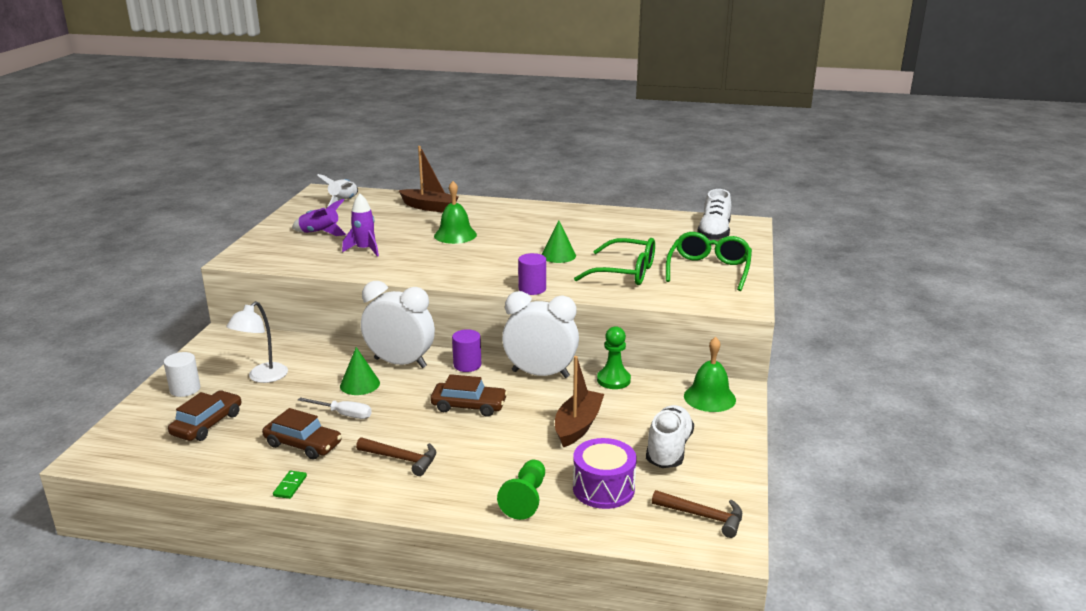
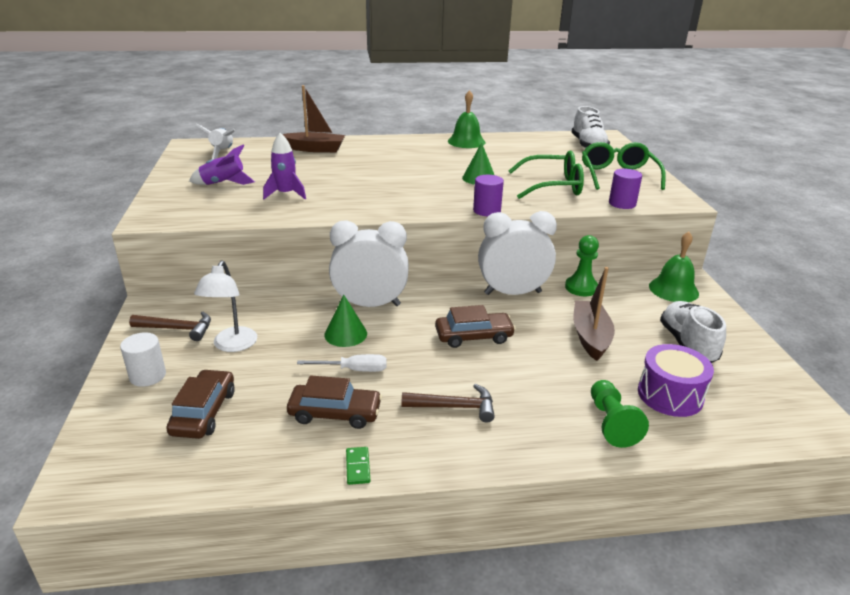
camera: 20 degrees left, 5 degrees up
(455, 235) = (364, 171): green bell -> green bell (466, 141)
(467, 365) = (437, 296): purple cylinder -> purple cylinder (622, 204)
(703, 516) = (777, 403): brown hammer -> brown hammer (177, 329)

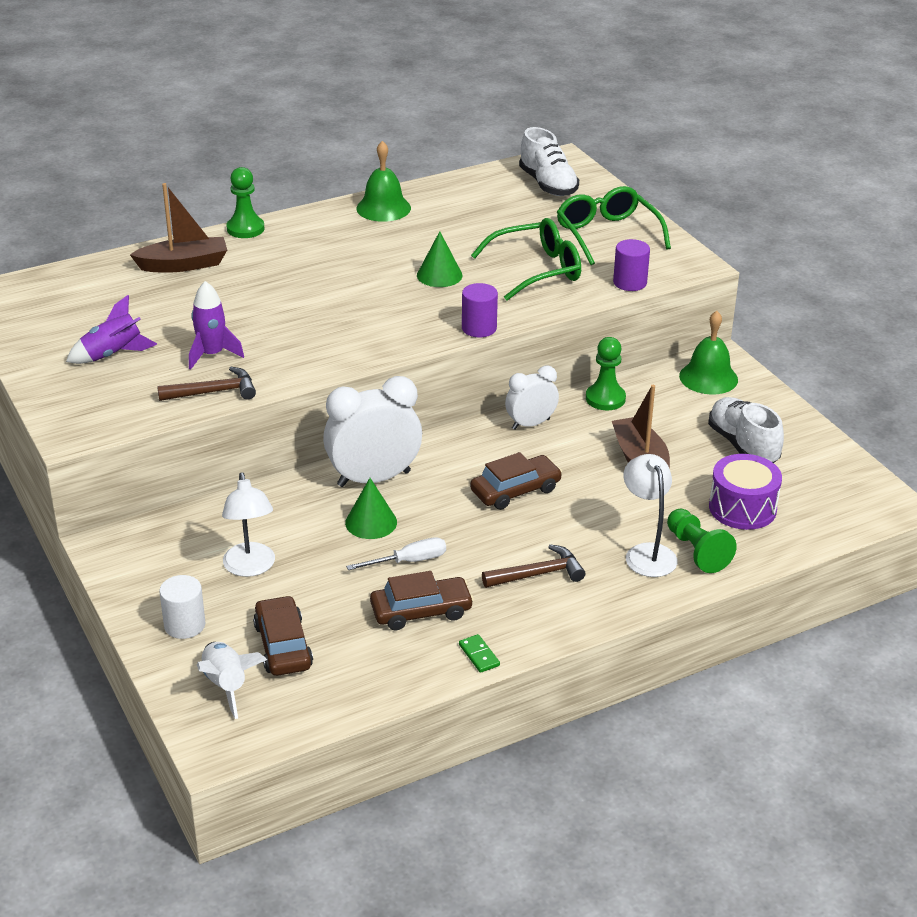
camera: 20 degrees left, 5 degrees up
(177, 329) = (167, 564): brown hammer -> brown hammer (213, 392)
(222, 152) = (56, 297): white rocket -> white rocket (226, 685)
(369, 139) = (245, 229): none -> green pawn
(512, 293) = (530, 424): white clock -> white clock, size x0.59
(563, 413) = (647, 553): none -> white lamp

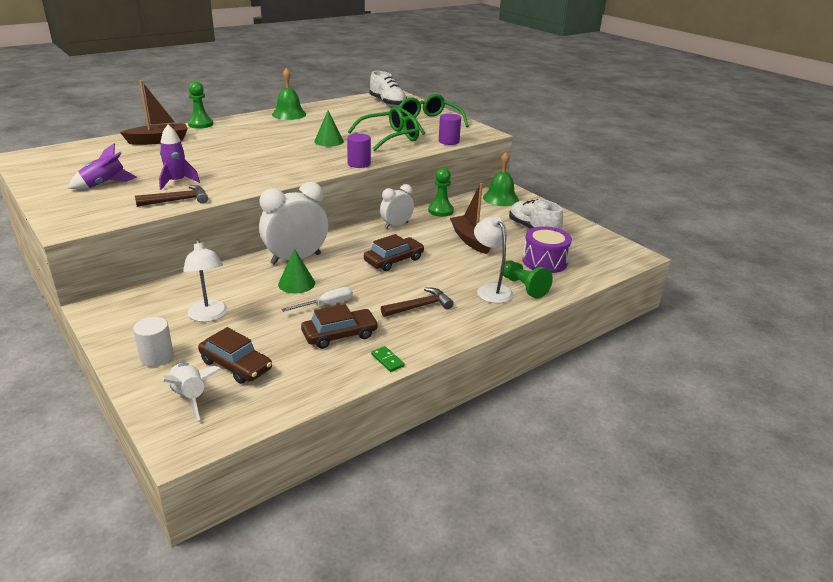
camera: 10 degrees left, 5 degrees down
(283, 646) = (236, 365): brown car -> brown car turned 150 degrees clockwise

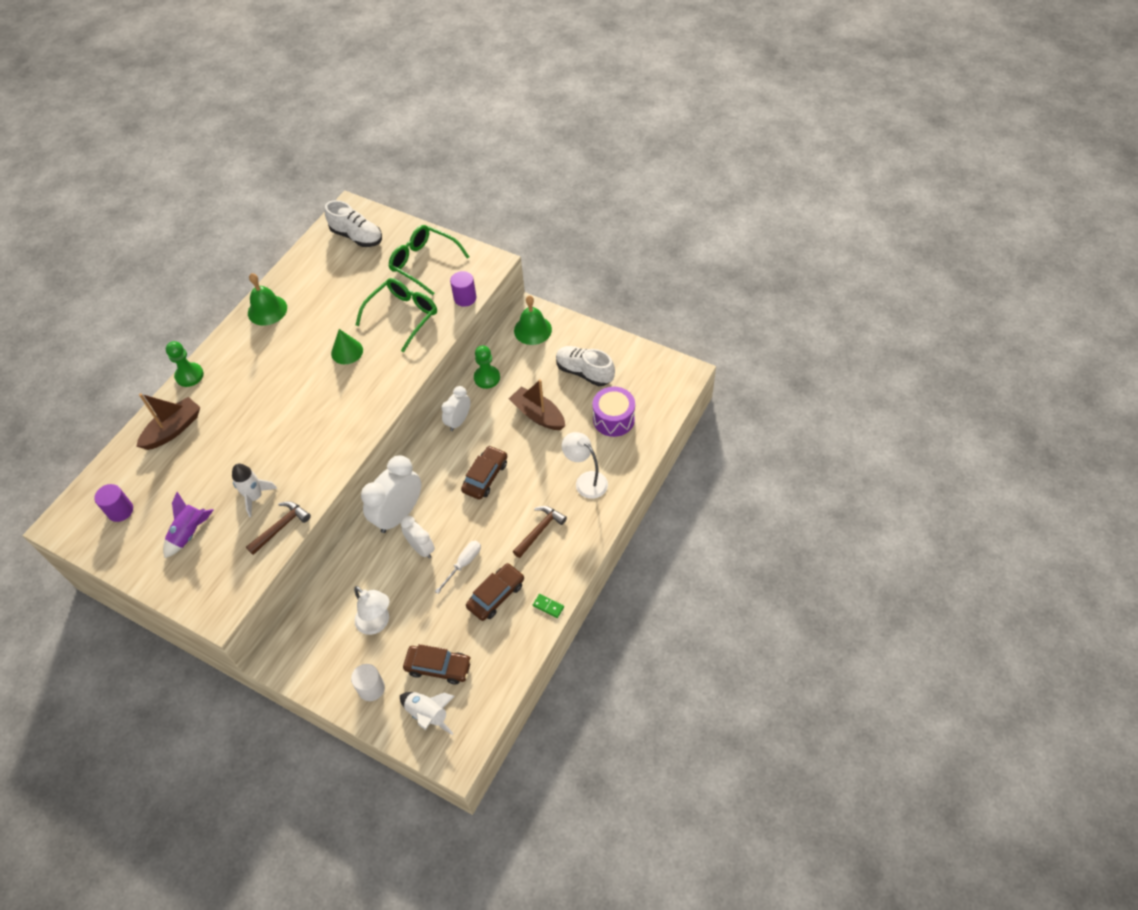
camera: 20 degrees left, 25 degrees up
(177, 182) = (255, 497): purple rocket -> white rocket
(296, 283) = (421, 548): green cone -> white clock
(359, 164) = (403, 384): purple cylinder -> purple cylinder (120, 510)
(523, 287) = (610, 464): green pawn -> none

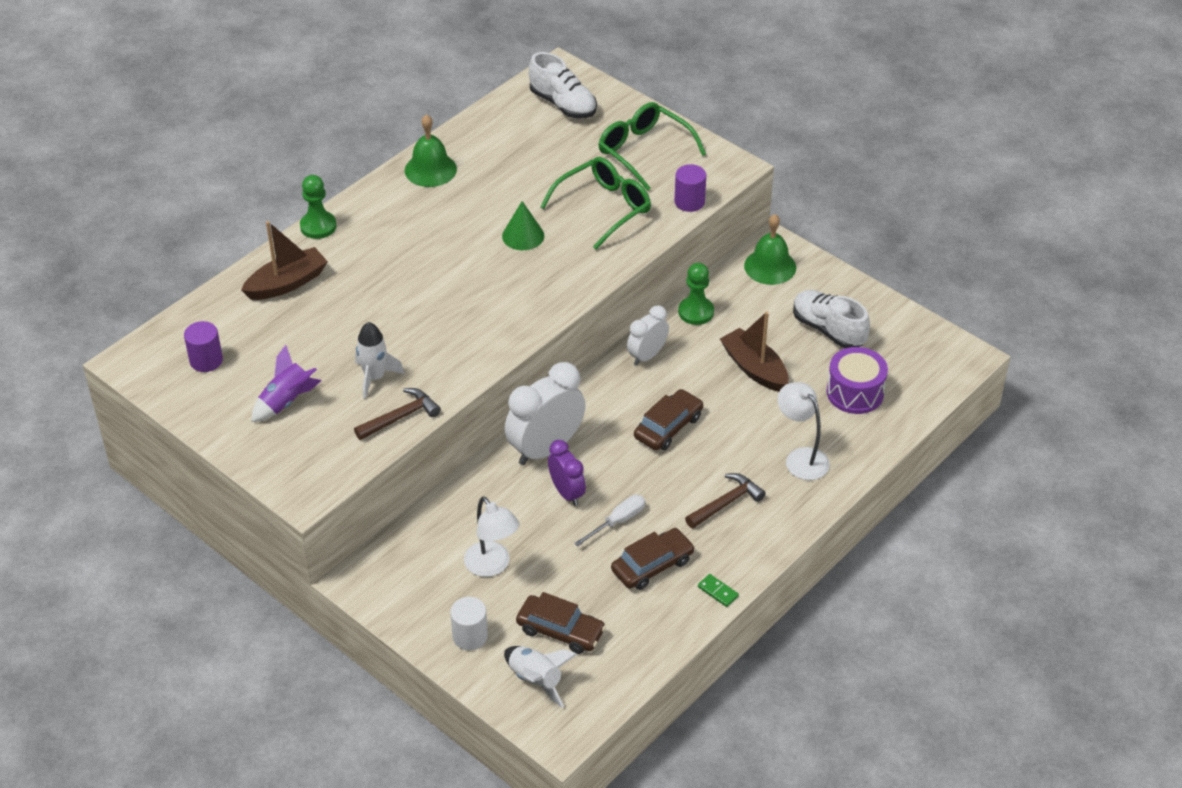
camera: 10 degrees right, 10 degrees down
(421, 548) = (567, 493): white clock -> purple clock

